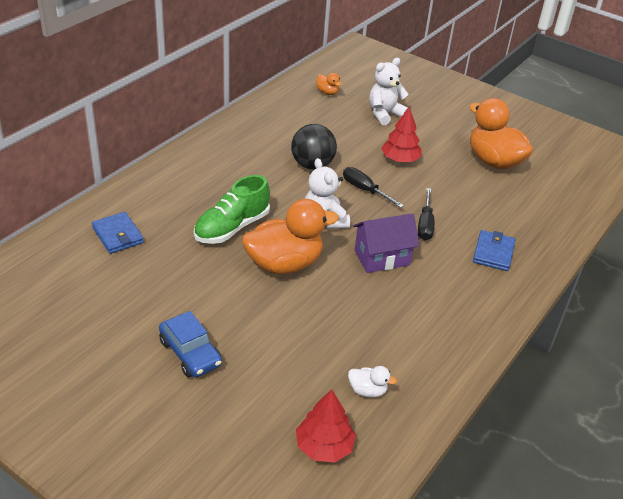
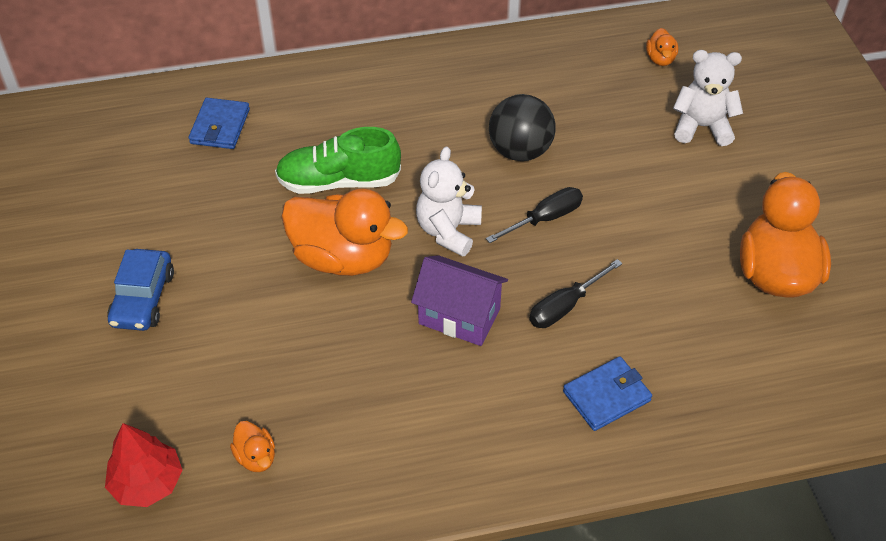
camera: 45 degrees right, 10 degrees up
(365, 190) = (545, 218): black screwdriver -> black screwdriver turned 60 degrees clockwise
(367, 390) = (256, 457): white duck -> orange duck
(400, 159) = (642, 201): red tree -> none

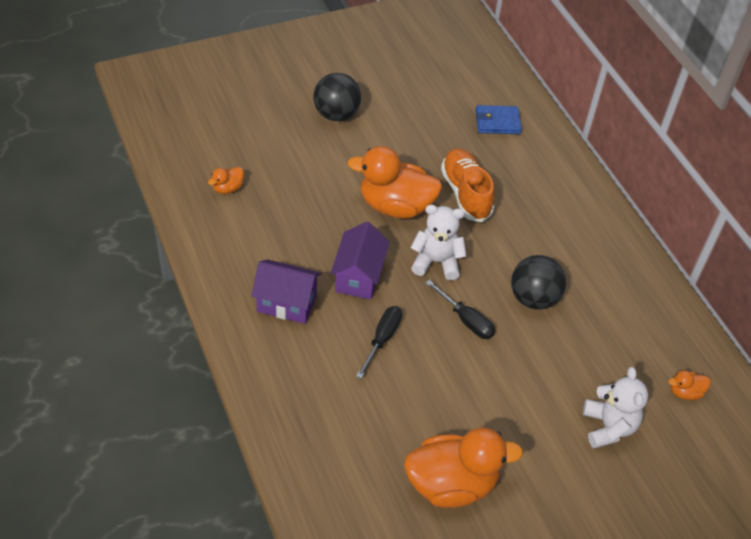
camera: 75 degrees right, 0 degrees up
(143, 299) = (336, 114): blue car -> black ball
(147, 482) = (204, 143): red tree -> none
(338, 181) = (465, 193): green shoe -> orange shoe
(343, 257) = (395, 206): orange duck -> orange duck turned 90 degrees clockwise
(493, 405) = (287, 303): none -> purple house
(565, 306) = (382, 339): black screwdriver -> black screwdriver turned 75 degrees clockwise
(606, 396) = (306, 370): blue wallet -> none

